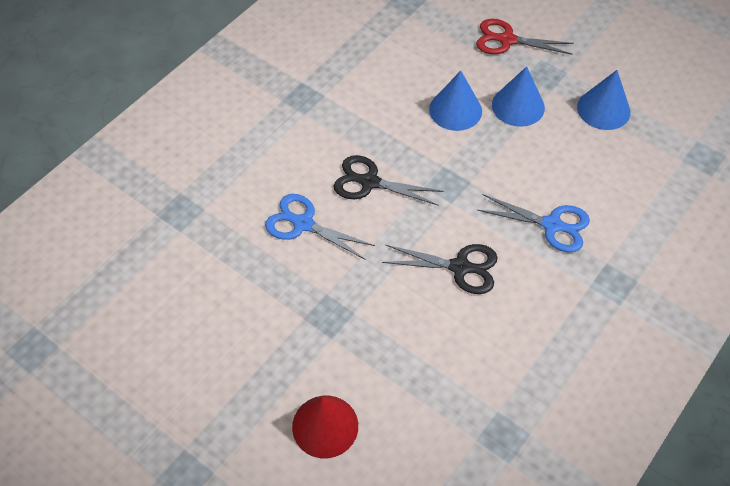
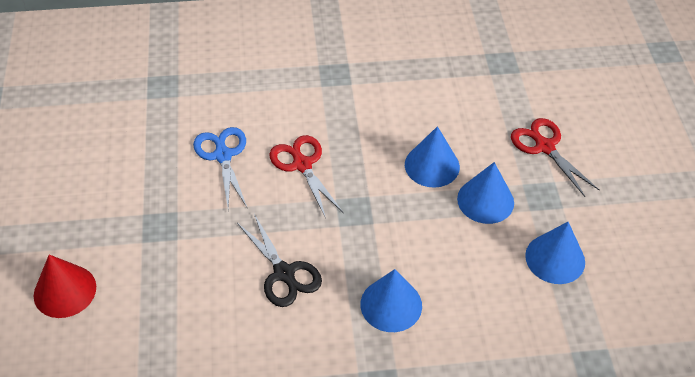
camera: 45 degrees right, 5 degrees down
(369, 182) = (302, 165): black scissors -> red scissors
(552, 225) = (391, 305): blue scissors -> blue cone

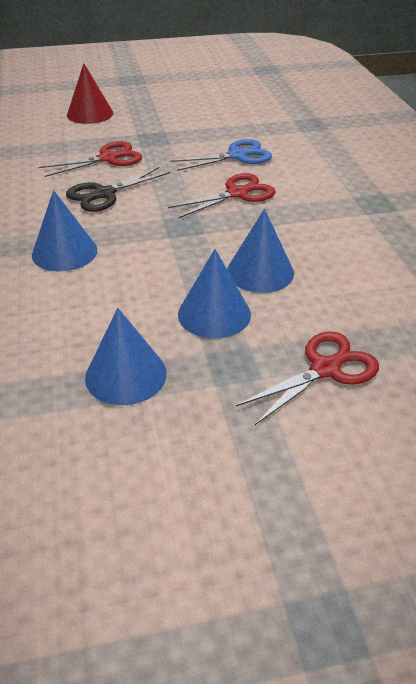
camera: 85 degrees right, 10 degrees down
(201, 270) = (108, 158): none -> red scissors

